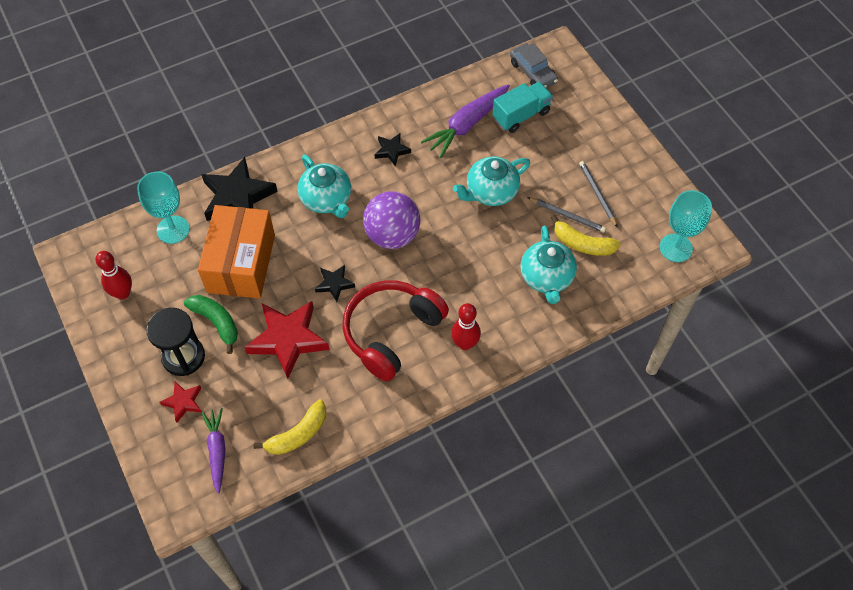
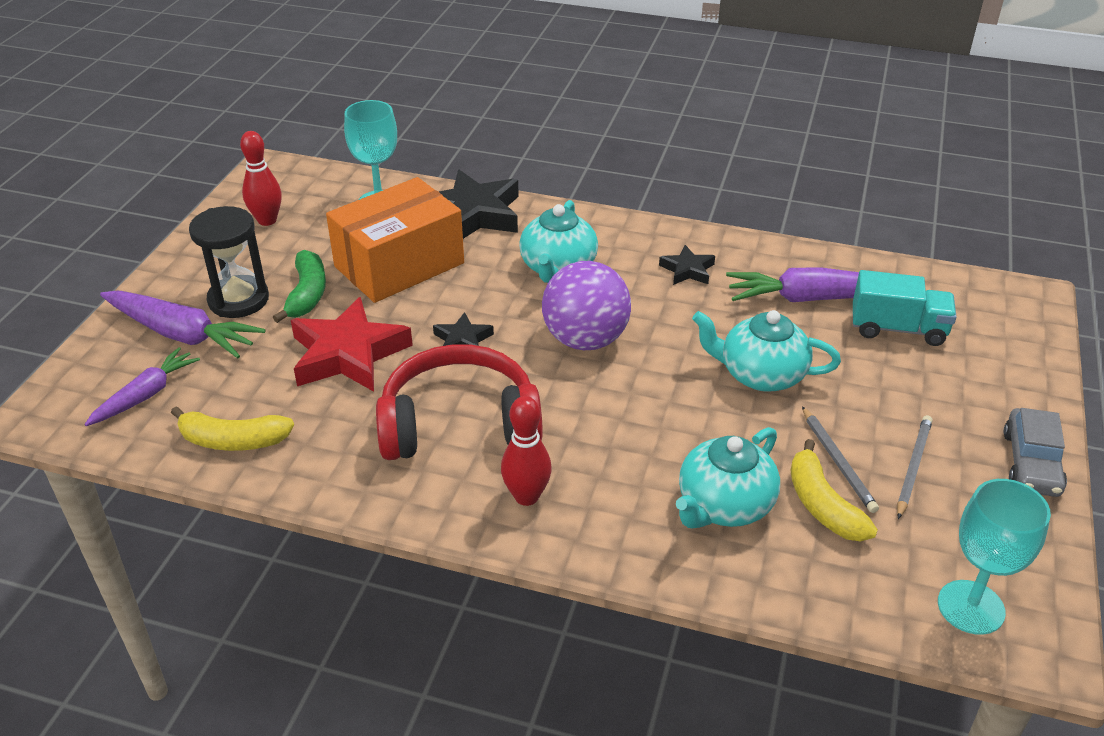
camera: 45 degrees right, 20 degrees down
(183, 402) = (182, 334): red star -> purple carrot
(533, 72) = (966, 299): grey car -> grey car (1031, 463)

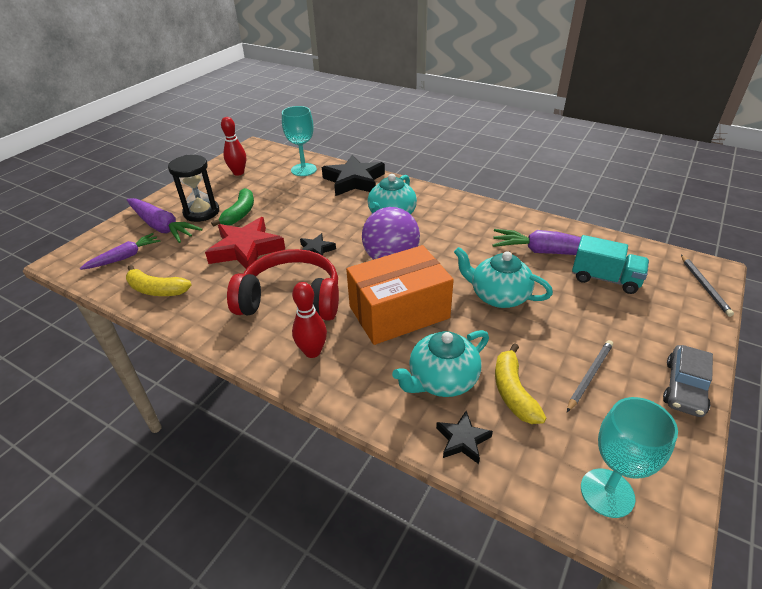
camera: 15 degrees right, 0 degrees up
(399, 265) = (299, 203): orange box -> orange box (399, 312)
(687, 270) = (472, 226): black star -> black star (462, 440)
(838, 461) = (534, 363): grey pencil -> grey pencil (704, 286)

